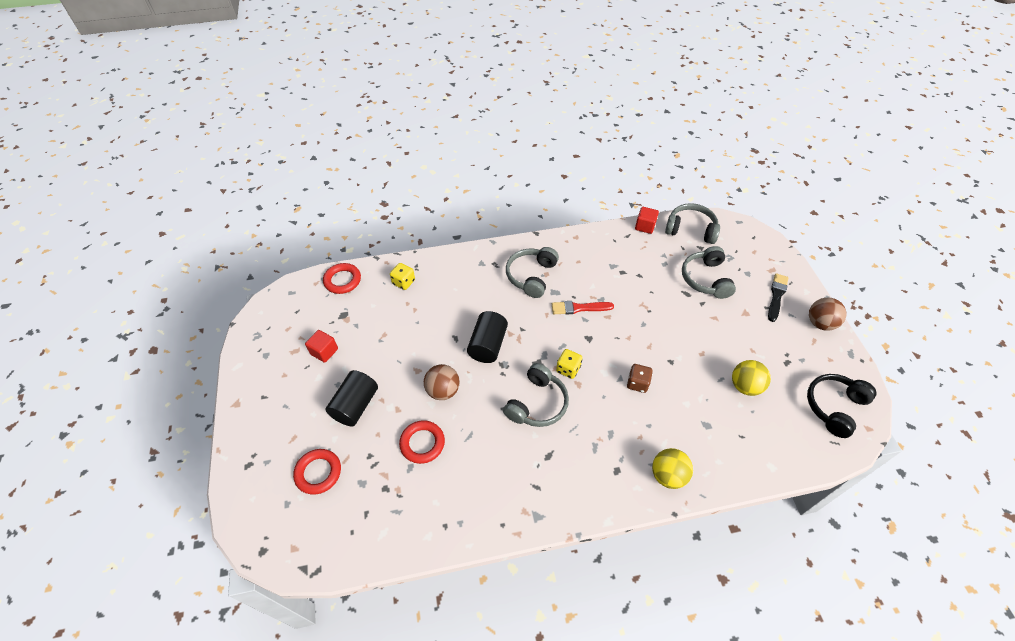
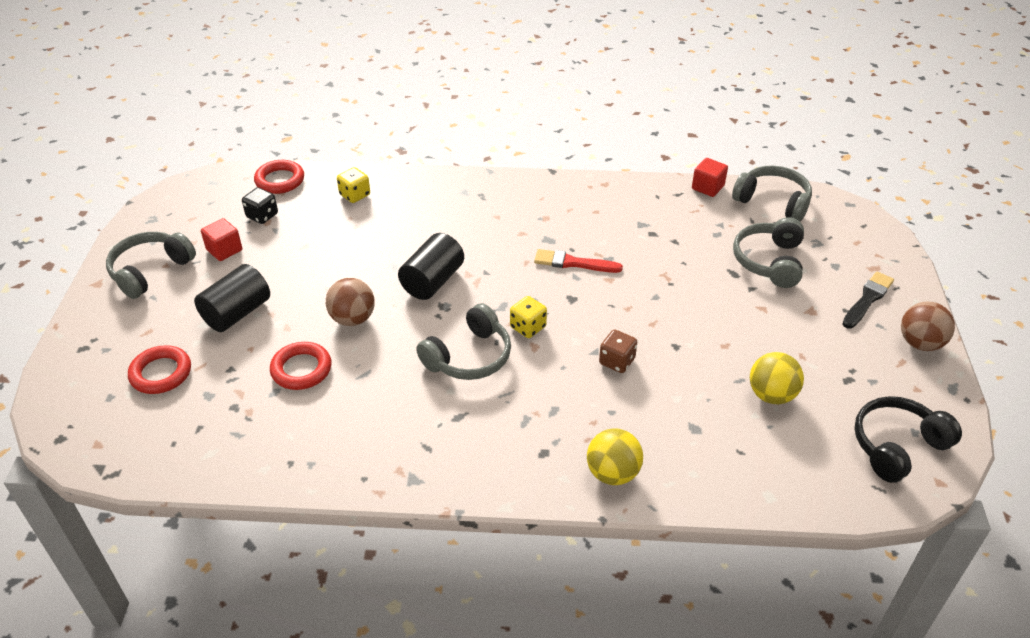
camera: 15 degrees right, 10 degrees down
(341, 315) = (262, 216): none -> black dice
(531, 276) = (524, 217): grey headphones -> grey headphones (150, 271)

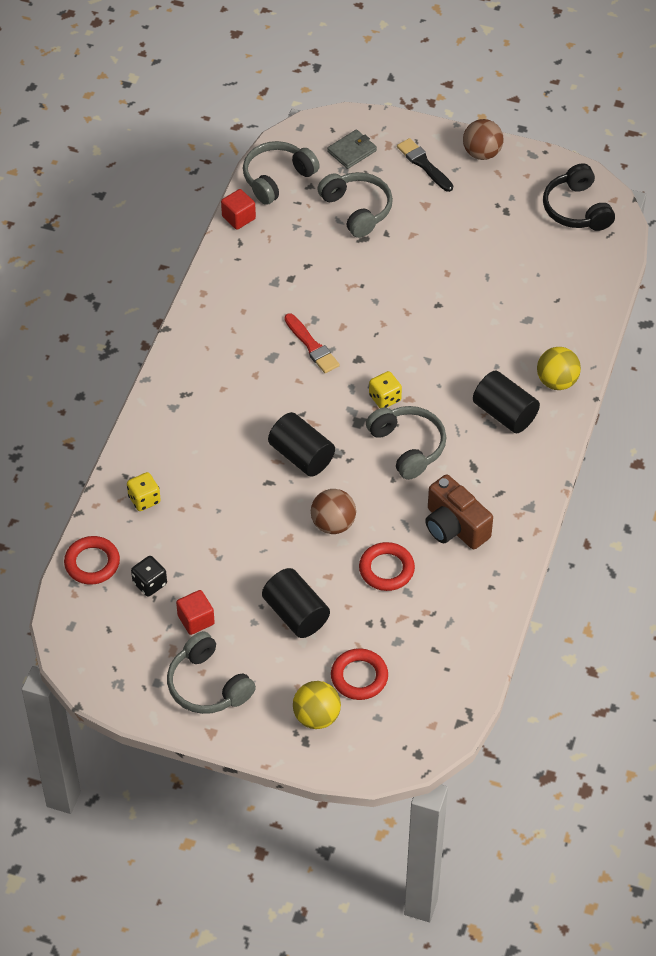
camera: 75 degrees left, 10 degrees up
(369, 415) = (454, 526): none -> brown camera
(544, 431) = (504, 413): none -> black cylinder
(573, 263) = (312, 346): red brush -> red brush turned 60 degrees counterclockwise
(617, 361) = (444, 348): brown dice -> none
(769, 261) = (357, 209): grey headphones -> grey headphones turned 150 degrees counterclockwise
(771, 395) = (508, 262): yellow ball -> yellow ball (316, 716)
(845, 243) = (352, 151): none -> grey wallet

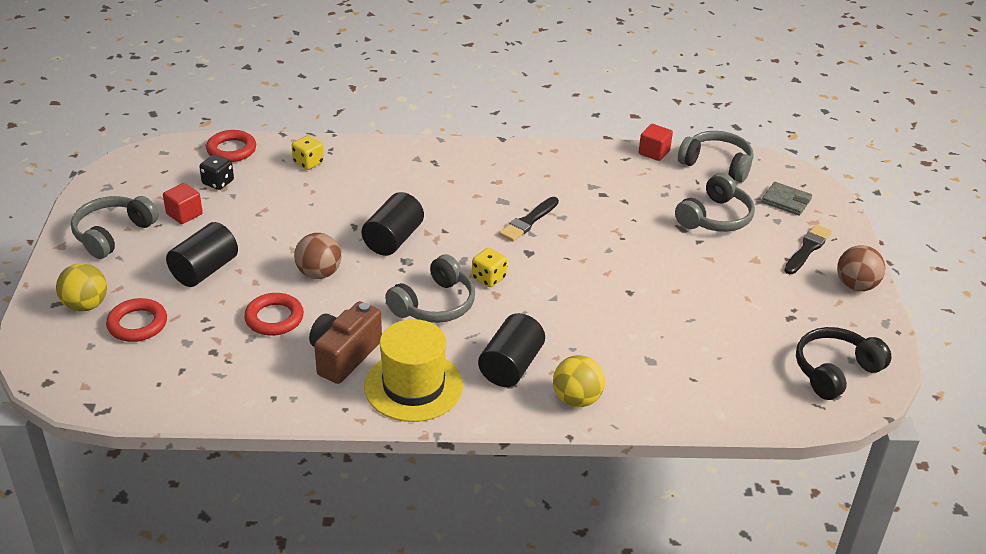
camera: 70 degrees right, 15 degrees down
(312, 346) = (528, 221): red brush -> black brush
(508, 486) = (413, 386): none -> yellow hat

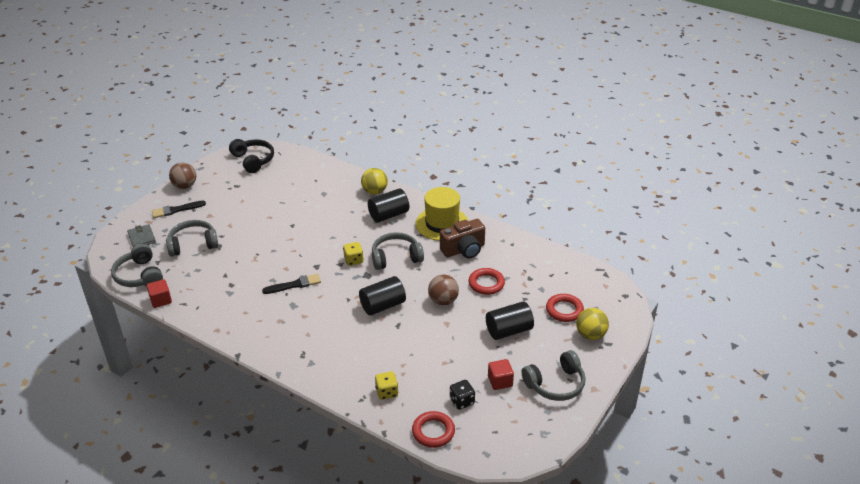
camera: 145 degrees left, 0 degrees up
(835, 371) = (253, 160): black headphones -> black headphones turned 120 degrees counterclockwise

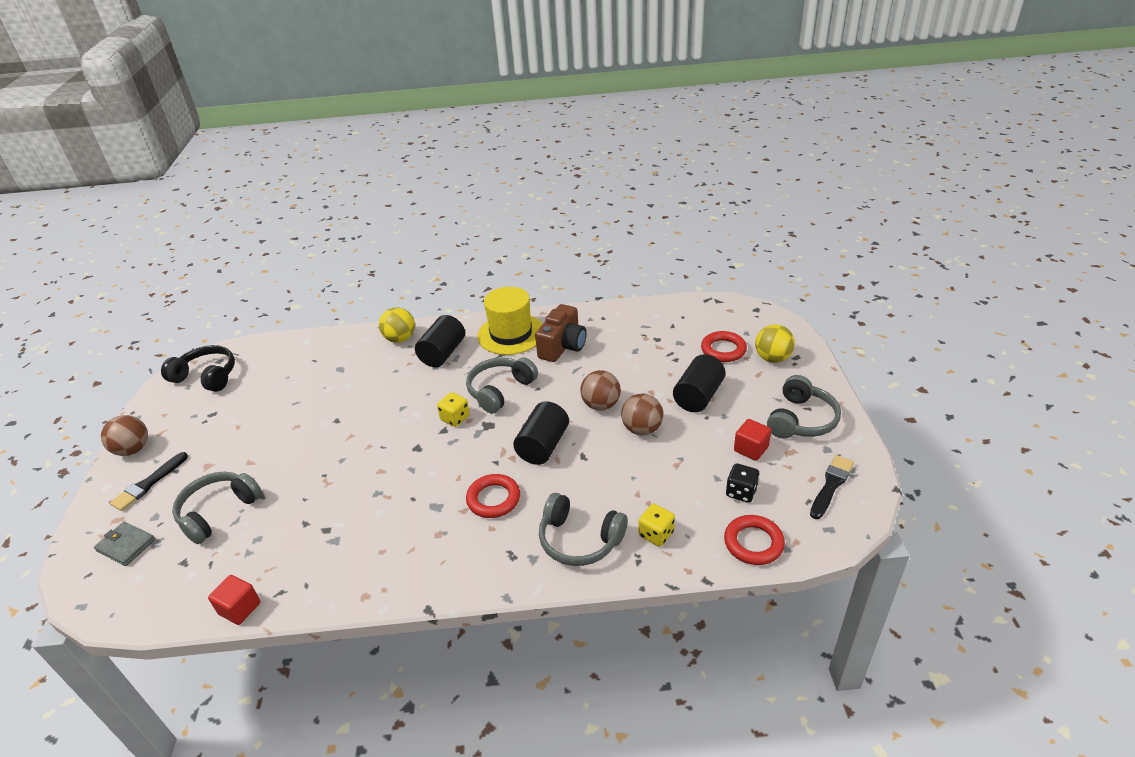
camera: 35 degrees left, 0 degrees up
(139, 275) = (171, 596): grey headphones -> grey headphones (579, 540)
(294, 285) = (412, 483): black brush -> black brush (831, 485)
(449, 330) = (642, 429): none -> brown ball
(486, 284) = (623, 365): red ring -> red ring (493, 499)

